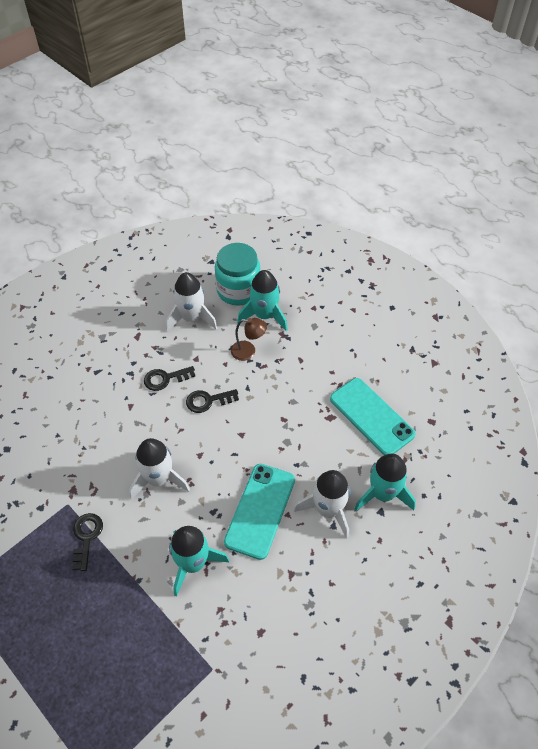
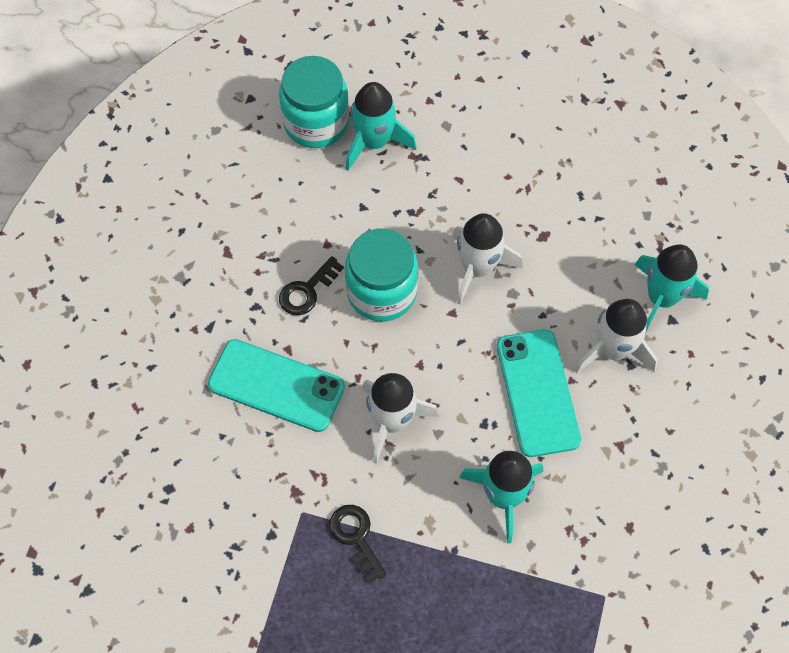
camera: 30 degrees left, 10 degrees up
(191, 318) = (282, 192): white rocket -> white rocket (478, 268)
(208, 401) = (382, 292): black key -> turquoise jar
(248, 351) = (387, 201): brown lamp -> none
(371, 416) = (590, 210): turquoise phone -> turquoise phone (276, 385)

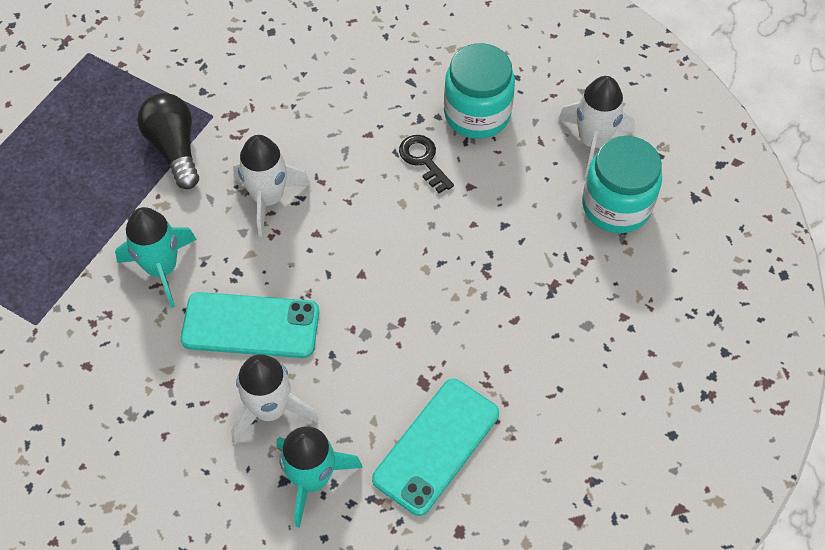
camera: 105 degrees right, 5 degrees down
(276, 385) = (336, 119): turquoise phone -> turquoise phone (436, 446)
(356, 537) = (174, 148): black key -> black light bulb
(374, 142) = (580, 252): turquoise rocket -> none
(382, 292) = (403, 220): turquoise jar -> turquoise jar (477, 114)
(478, 268) = (403, 309): white rocket -> white rocket (592, 141)

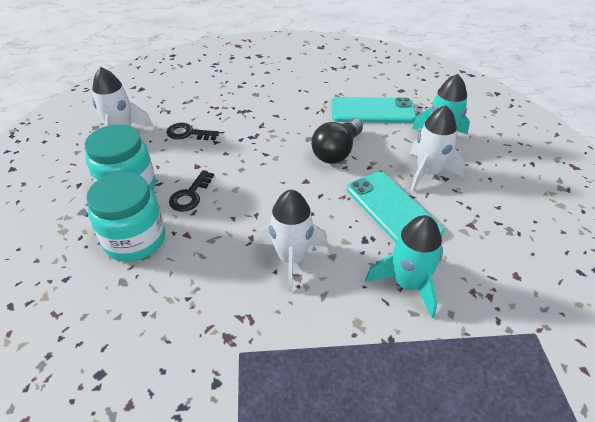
camera: 125 degrees left, 15 degrees down
(174, 148) = (298, 357): black light bulb -> black light bulb (337, 152)
(542, 205) = (188, 133): none -> black key
(616, 206) = (167, 109): turquoise jar -> turquoise jar (135, 240)

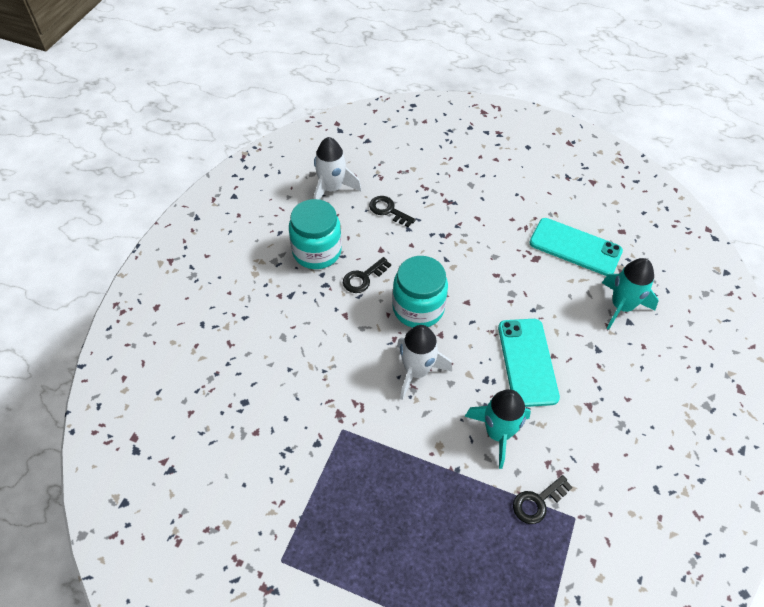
camera: 25 degrees right, 10 degrees up
(135, 240) = (304, 304): turquoise jar -> turquoise jar (418, 308)
(337, 152) = (512, 282): black light bulb -> none
(428, 173) = (585, 338): white rocket -> none
(491, 334) = (537, 502): none -> black key

